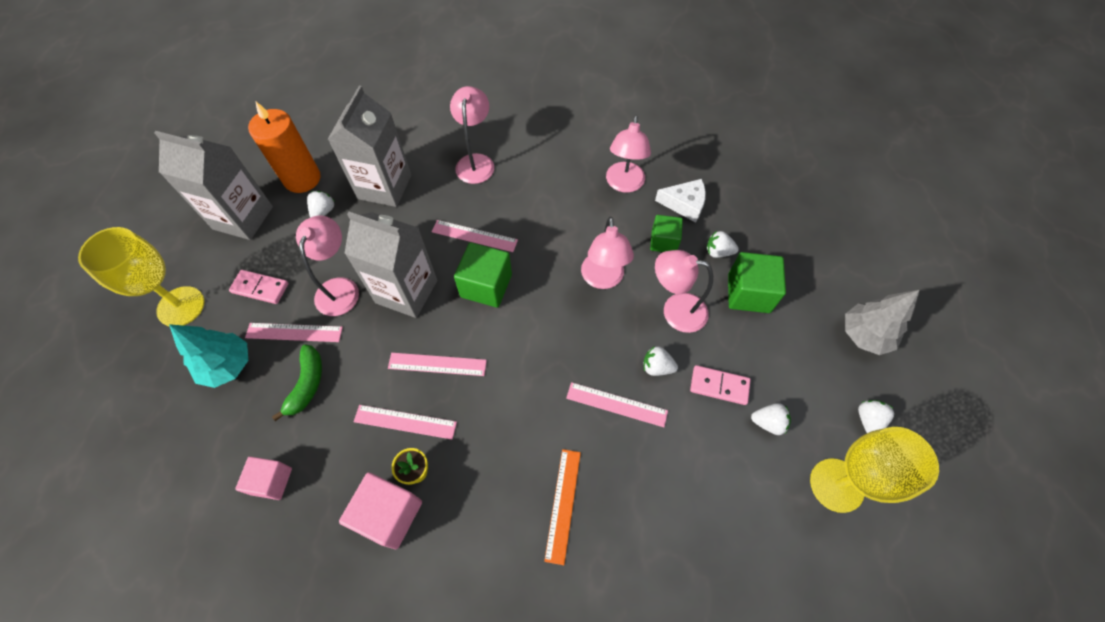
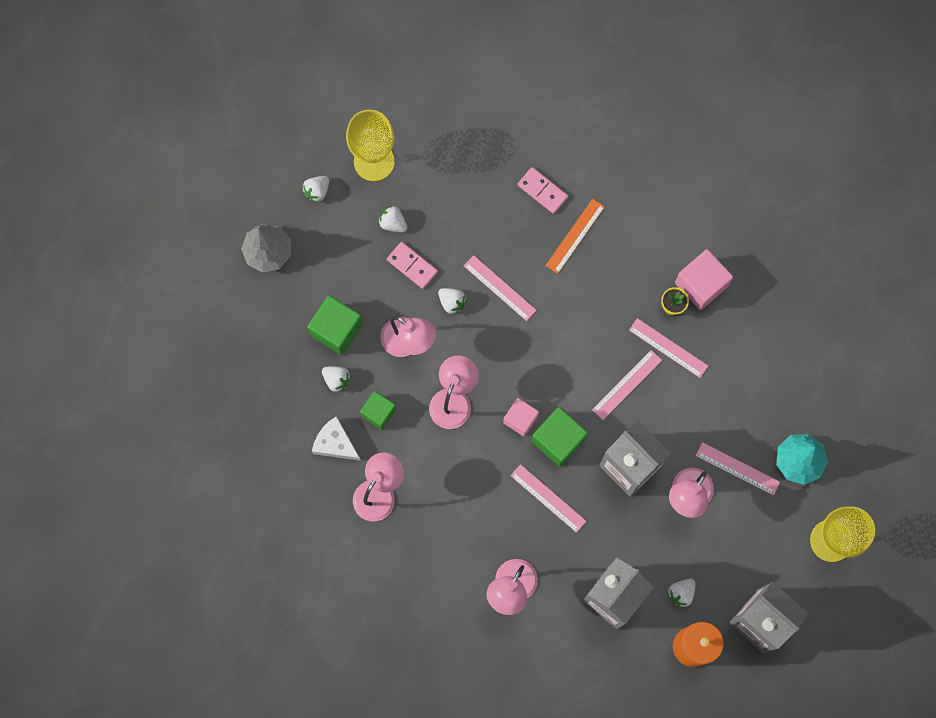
camera: 155 degrees left, 15 degrees up
(260, 288) = (758, 528): pink domino -> pink domino (542, 191)
(272, 481) = (780, 346): pink cube -> pink cube (520, 419)
(307, 384) = (737, 414): green banana -> none
(437, 364) = (627, 385): pink ruler -> pink ruler turned 75 degrees counterclockwise

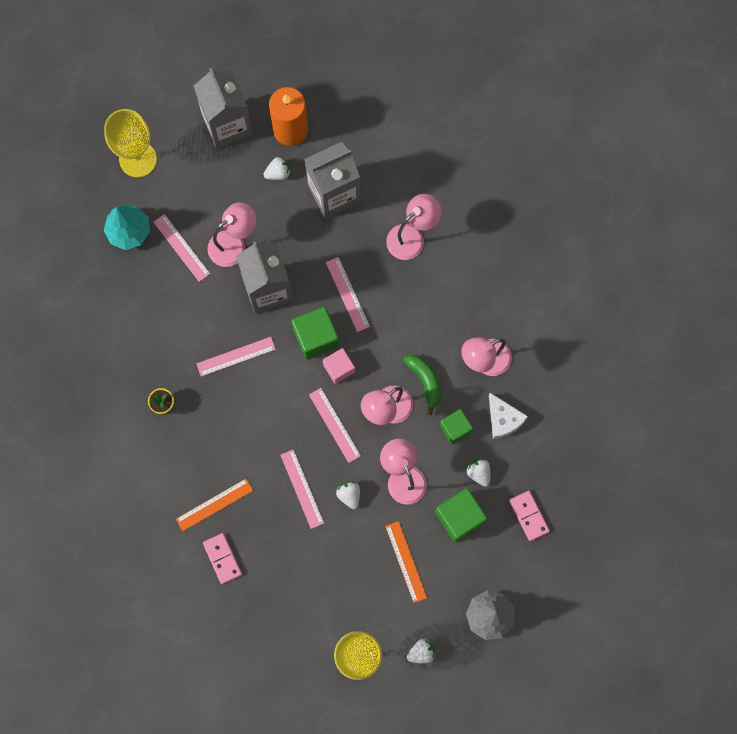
camera: 155 degrees left, 0 degrees up
(369, 265) = (406, 561): none -> orange ruler
(393, 223) = (367, 590): white strawberry -> none
(412, 266) = (368, 544): pink domino -> pink domino (529, 516)
(429, 445) = (425, 381): none -> green banana
(668, 348) = (185, 371): pink ruler -> pink ruler (334, 425)
(701, 284) = (129, 412): pink cube -> none

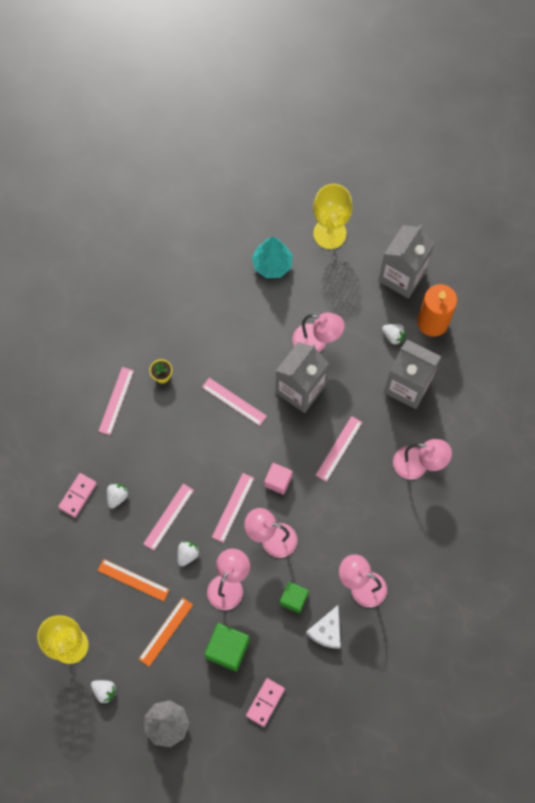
camera: 55 degrees right, 5 degrees down
(181, 248) = (287, 308): pink ruler -> pink ruler (116, 401)
(214, 504) = (113, 462): orange ruler -> orange ruler (133, 580)
(316, 337) = (289, 448): green cube -> none
(425, 381) = (313, 551): green banana -> none
(478, 473) = (272, 640): white strawberry -> white strawberry (117, 497)

